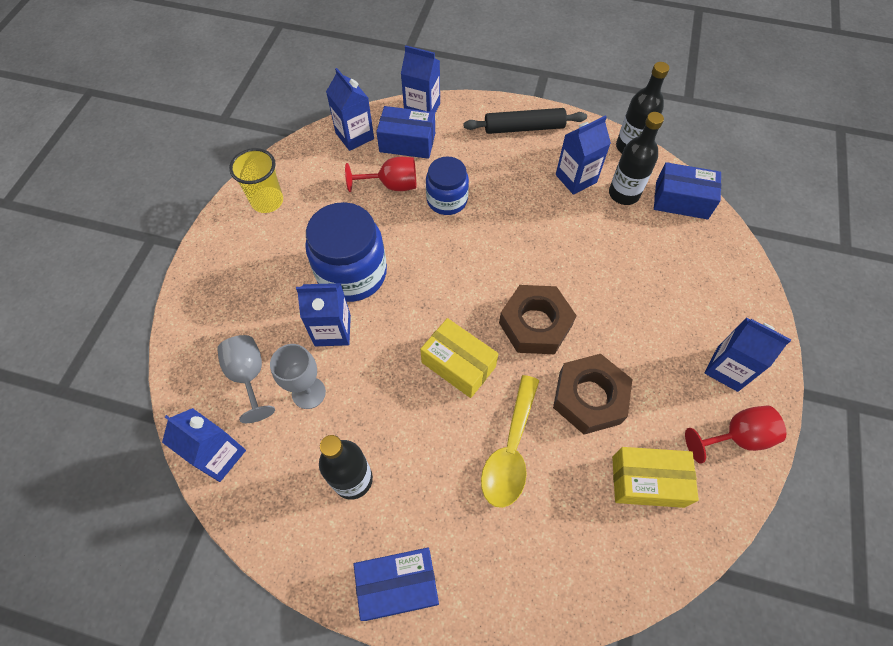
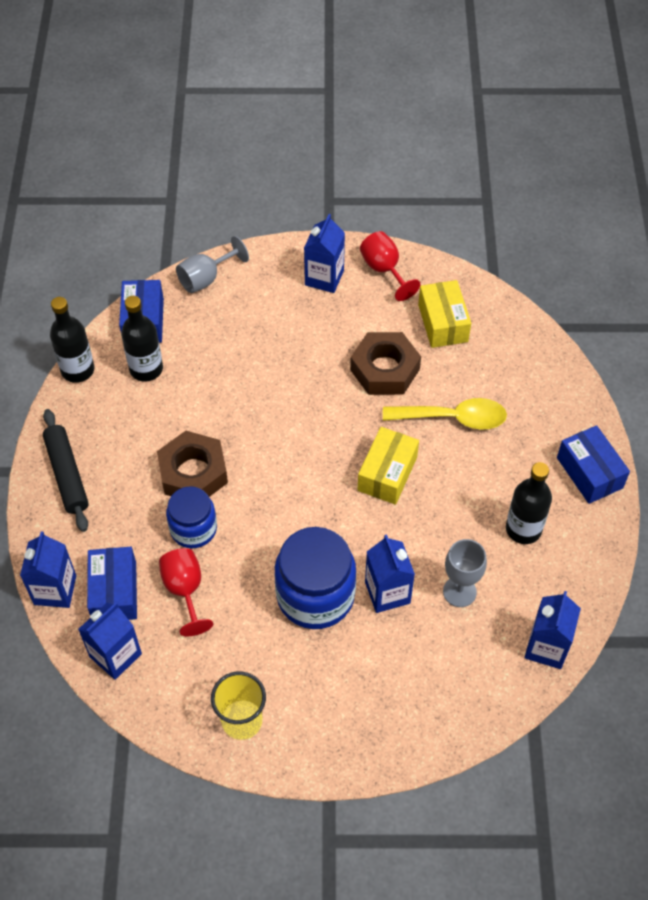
camera: 105 degrees left, 5 degrees down
(249, 376) = (462, 652): grey goblet -> grey goblet (206, 278)
(535, 324) = (325, 420): brown nut -> brown nut (193, 473)
(576, 178) = (134, 413): blue carton -> none

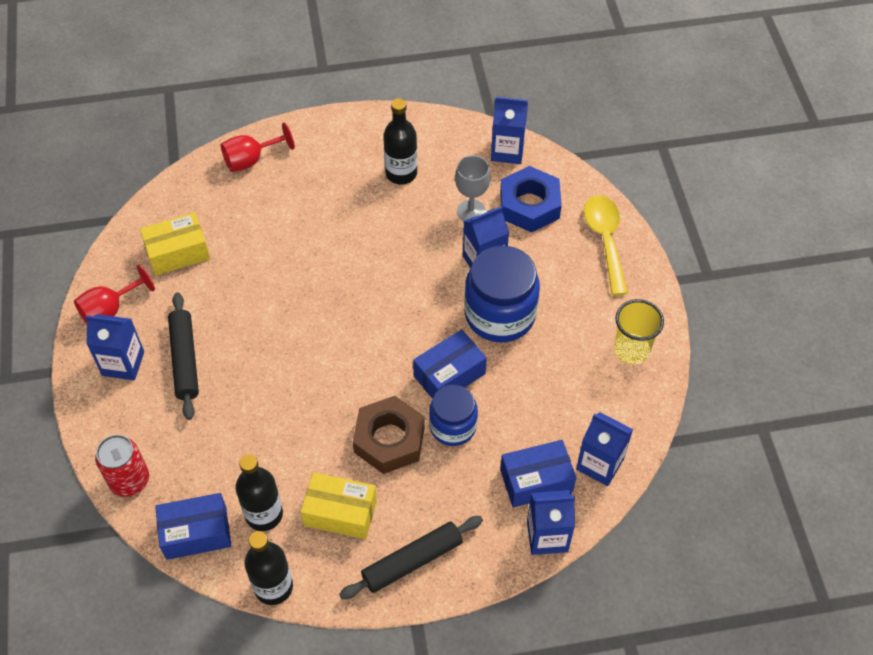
camera: 100 degrees left, 0 degrees up
(185, 590) = (520, 419): red goblet -> red goblet (251, 160)
(206, 278) = (129, 480): grey goblet -> red can
(318, 322) = (185, 360): none -> black rolling pin
(385, 369) = (241, 294): brown nut -> none
(387, 474) = (362, 277): yellow box -> yellow box (340, 512)
(453, 418) = (292, 233): yellow spoon -> yellow spoon (605, 240)
(460, 655) = (529, 205): none -> blue nut
(589, 473) = (336, 133): blue box -> blue box (449, 375)

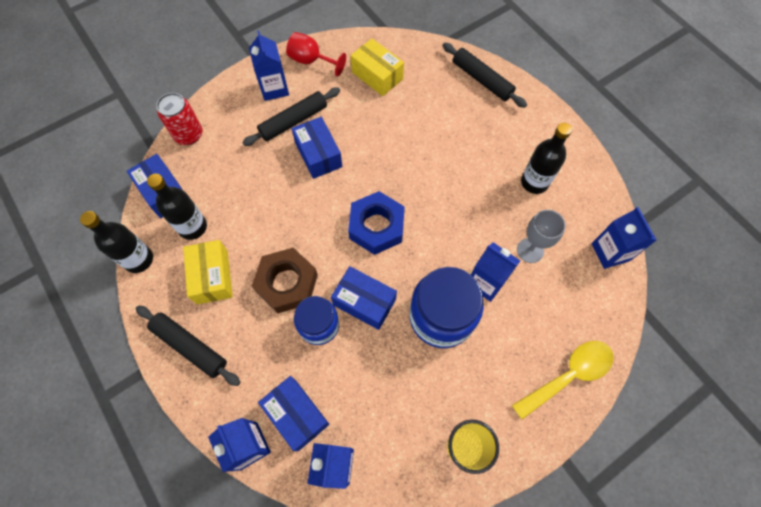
camera: 65 degrees right, 10 degrees up
(247, 351) = (318, 155): none -> blue box
(251, 160) = (482, 80): red goblet -> black rolling pin
(529, 205) = (565, 294): blue nut -> blue nut (376, 227)

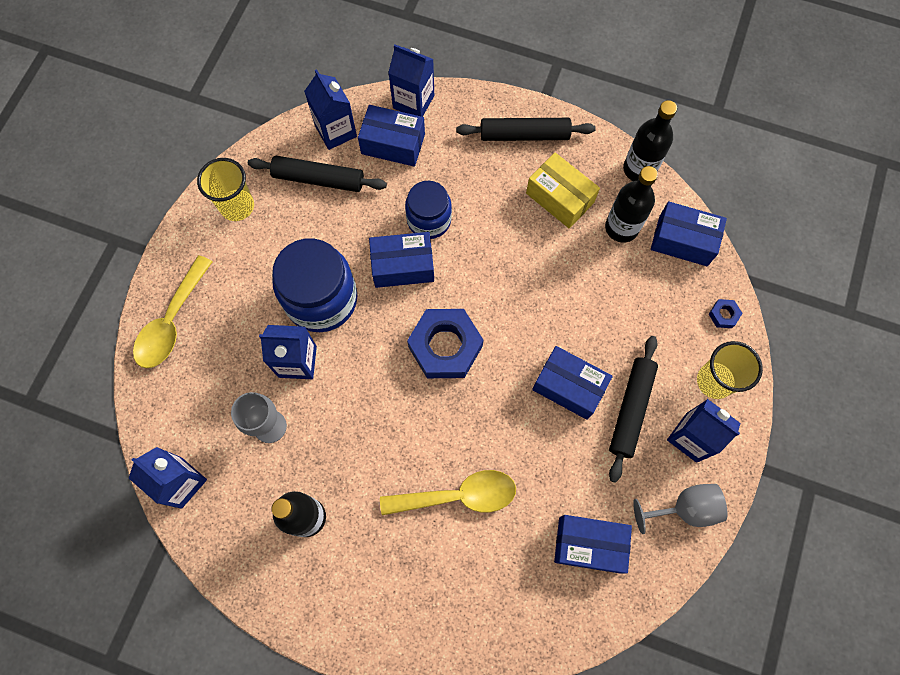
camera: 145 degrees right, 5 degrees up
(189, 135) = (723, 315): red can -> blue nut
(232, 106) = (714, 381): none -> yellow cup
(287, 283) = (487, 236): brown nut -> none
(311, 61) = (684, 509): red goblet -> grey goblet
(377, 75) = (589, 545): yellow box -> blue box
(433, 139) = (458, 496): none -> yellow spoon
(482, 80) = (455, 634): black rolling pin -> black rolling pin (318, 179)

